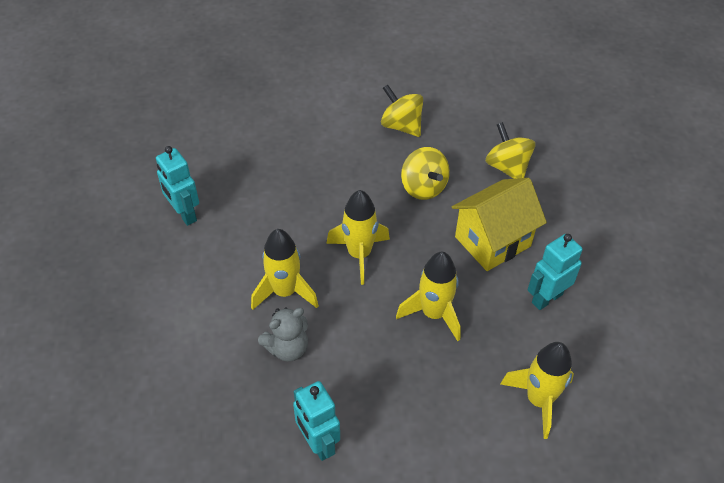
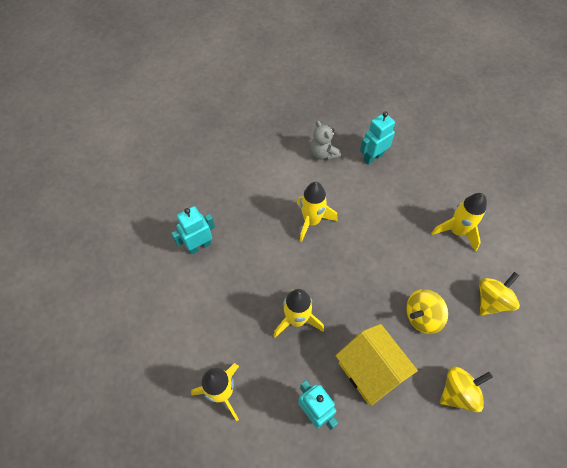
camera: 90 degrees right, 10 degrees up
(287, 348) = (267, 225): grey teddy bear -> grey teddy bear (323, 153)
(359, 254) = (348, 268): yellow rocket -> yellow rocket (457, 231)

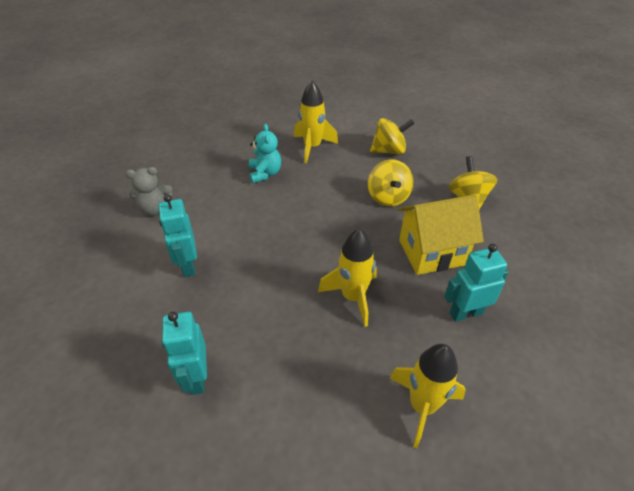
camera: 70 degrees left, 15 degrees down
(311, 221) = (235, 246): yellow rocket -> none
(373, 157) = (192, 173): turquoise robot -> turquoise robot (187, 265)
(400, 208) = (265, 173): none -> turquoise teddy bear
(491, 300) = (389, 150): yellow spinning top -> yellow spinning top turned 105 degrees clockwise

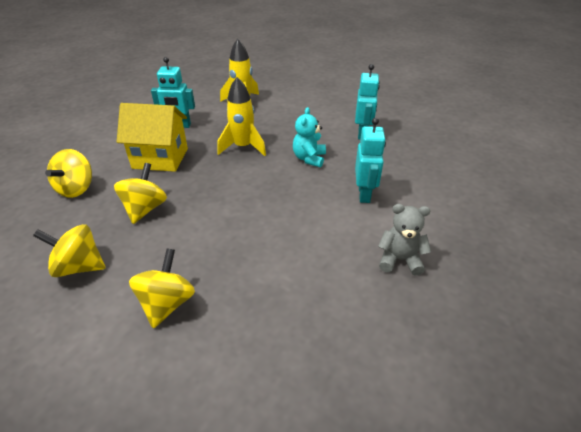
camera: 160 degrees left, 5 degrees down
(265, 173) = (255, 275): turquoise teddy bear -> turquoise teddy bear (309, 158)
(312, 147) = (167, 303): yellow rocket -> yellow spinning top

